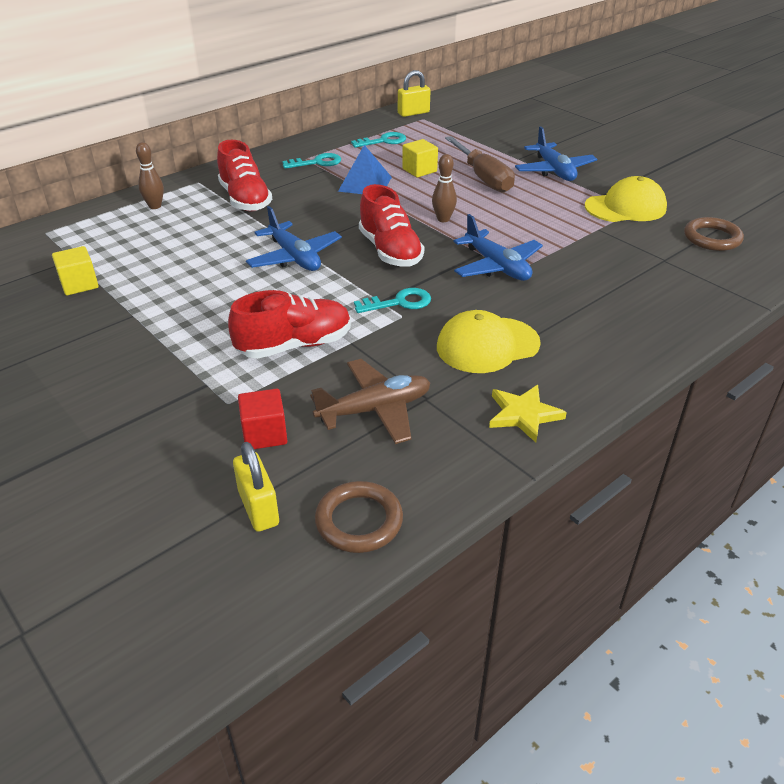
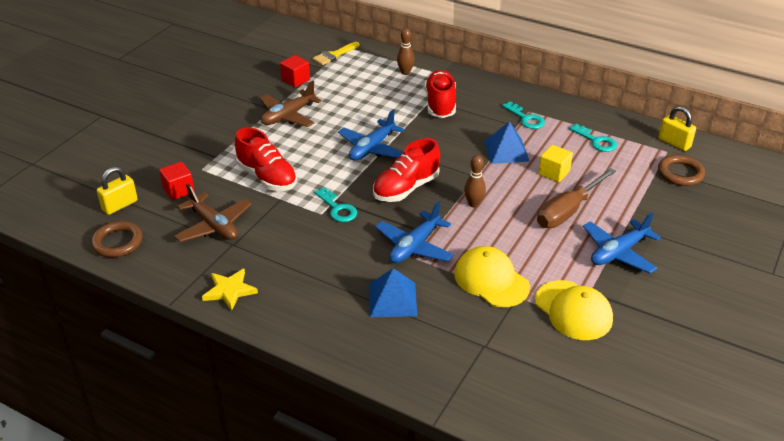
camera: 70 degrees right, 0 degrees up
(53, 245) = (334, 55): none -> yellow brush
(79, 284) = (295, 80): yellow cube -> red cube
(163, 305) = (288, 116): none -> brown plane
(245, 199) = (440, 104): red shoe -> red shoe turned 135 degrees clockwise
(487, 345) = (302, 260): yellow cap -> yellow cap (491, 280)
(581, 296) = (392, 299): none -> blue pyramid
(712, 238) = (549, 377): brown ring -> brown ring (680, 173)

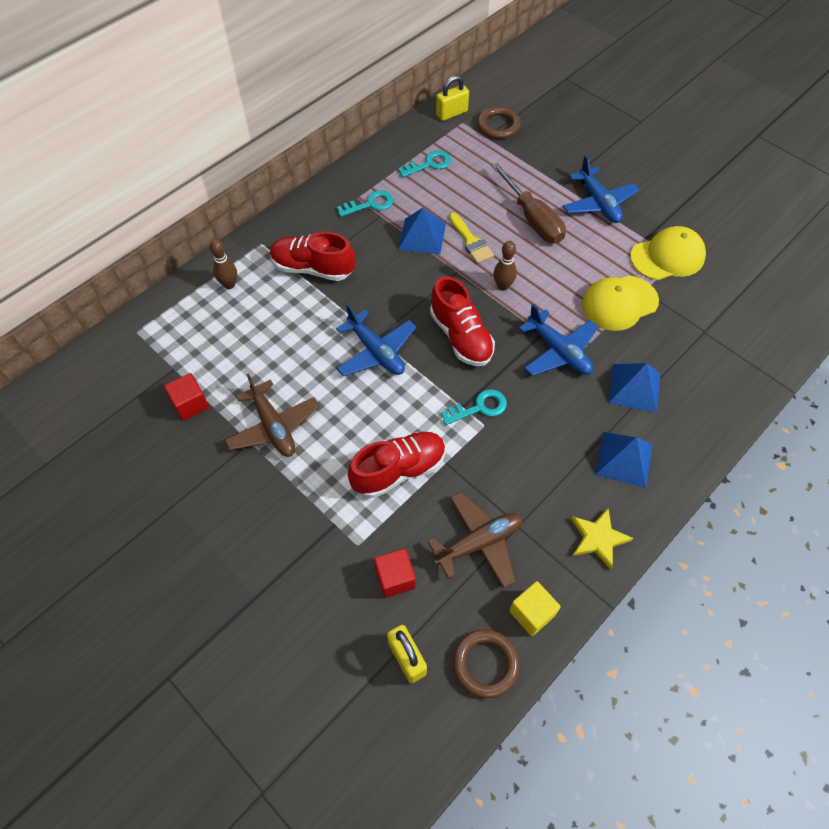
camera: 75 degrees left, 20 degrees up
(311, 299) = (624, 459): none -> blue pyramid
(334, 55) = (149, 349): yellow brush -> yellow brush (471, 241)
(554, 173) = (471, 210): yellow cube -> yellow cube (532, 613)

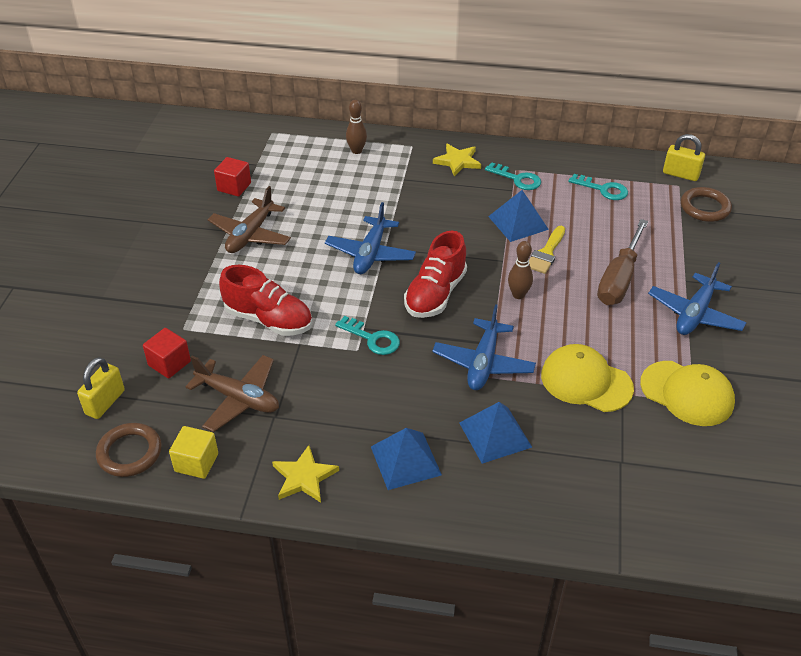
camera: 55 degrees right, 15 degrees down
(312, 227) = (457, 161): none -> yellow star
(313, 268) = (417, 182): red shoe -> none

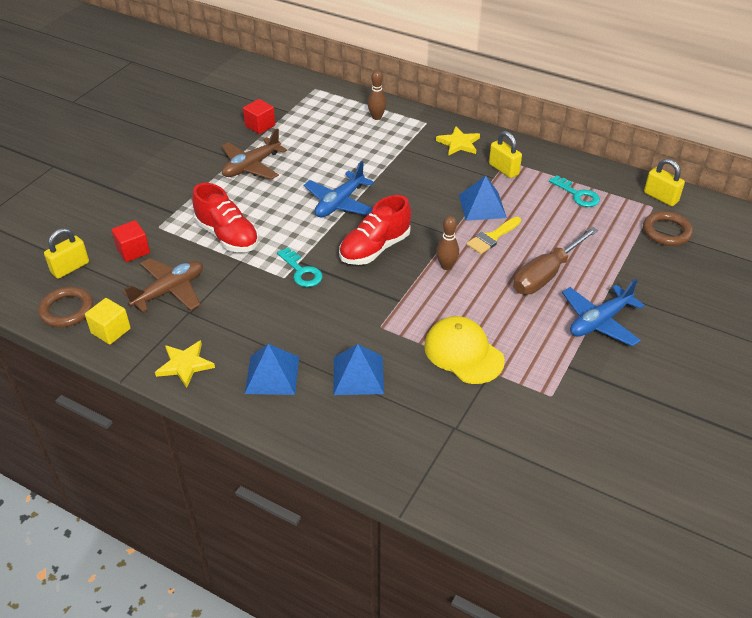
camera: 20 degrees right, 0 degrees up
(238, 398) = (169, 291): brown plane -> brown plane turned 90 degrees counterclockwise
(483, 363) = (382, 314): blue plane -> none
(517, 179) = (503, 169): turquoise key -> yellow padlock
(687, 393) = (550, 387): yellow cap -> none

